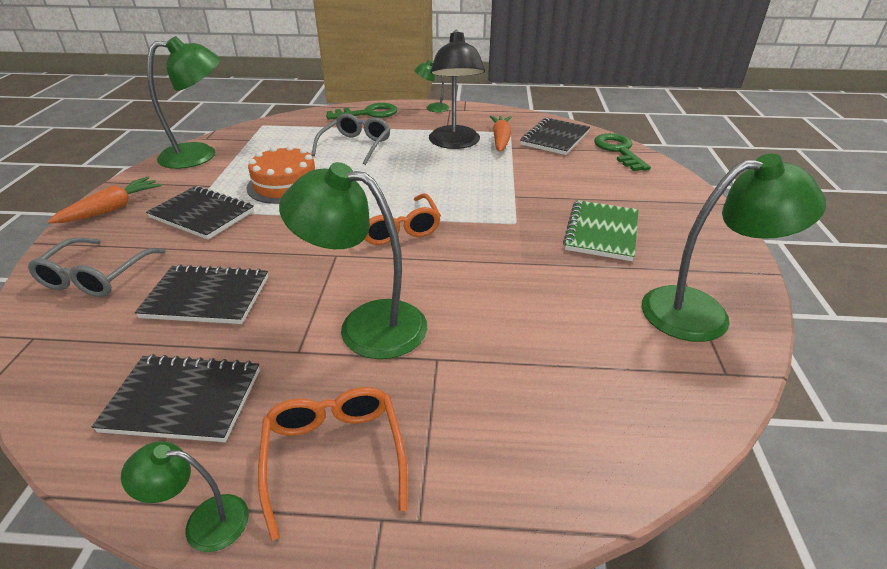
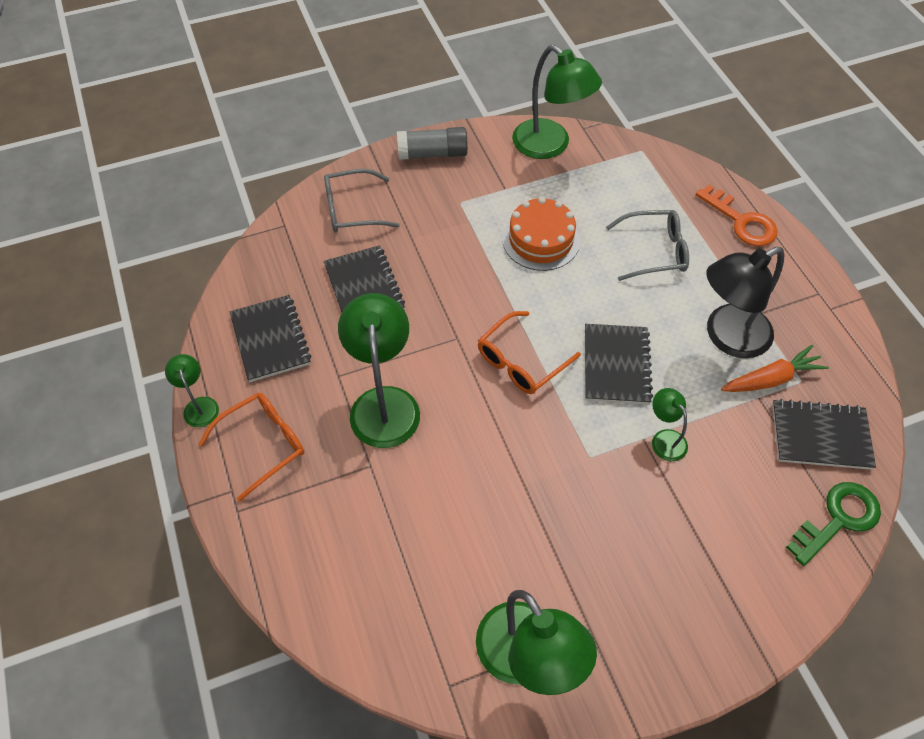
camera: 65 degrees right, 20 degrees up
(112, 209) = (433, 153): orange carrot -> grey glue stick
(202, 214) = (459, 214): black notebook -> black notebook (616, 365)
(368, 113) = (741, 221): green key -> orange key
(432, 108) = (807, 274): green lamp -> green lamp (664, 439)
(601, 232) = (618, 541): green notebook -> none

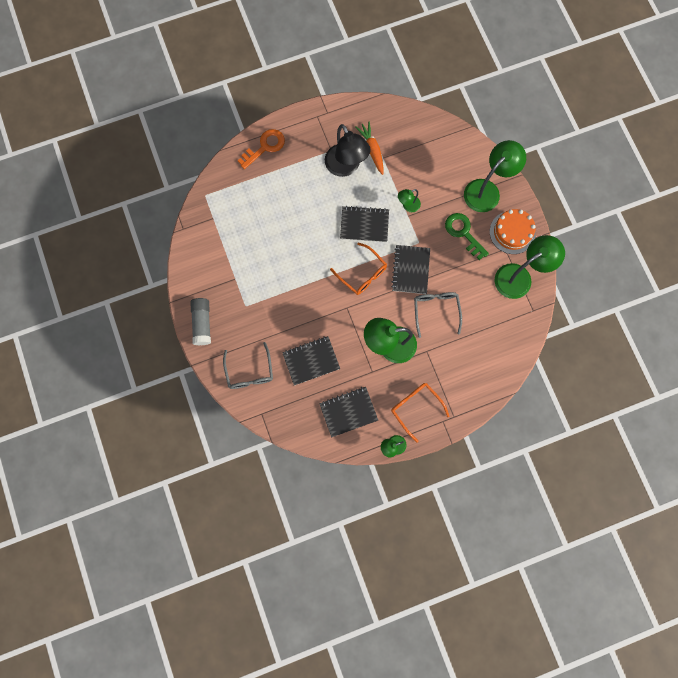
camera: 90 degrees left, 20 degrees up
(541, 240) = (276, 259): orange cake -> orange cake (512, 232)
(550, 146) = (198, 250): green lamp -> green lamp (487, 190)
(653, 251) = (286, 197): grey glasses -> grey glasses (436, 311)
(820, 436) = (404, 133): black notebook -> black notebook (410, 270)
(838, 519) = (448, 135): green key -> green key (463, 233)

